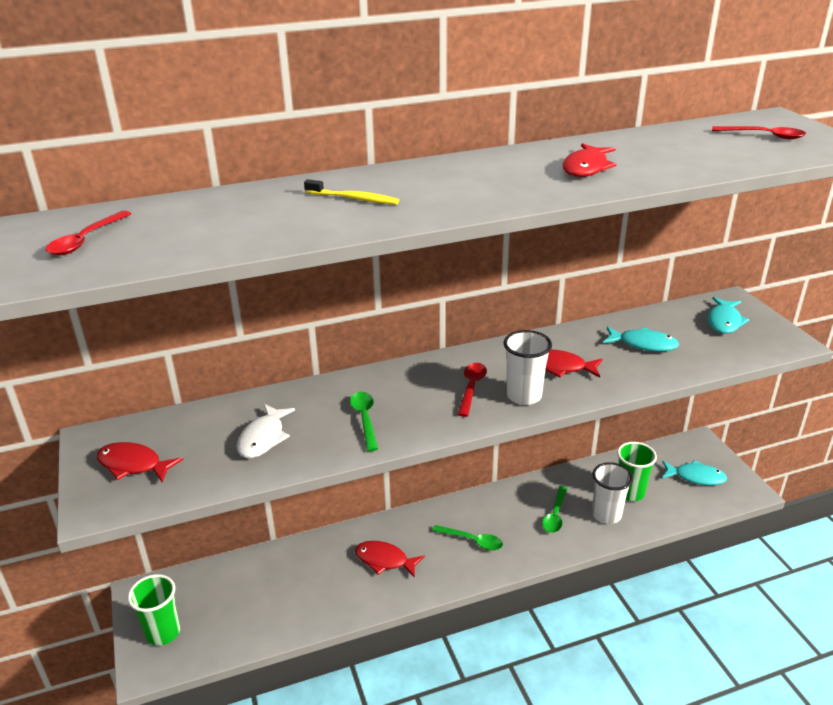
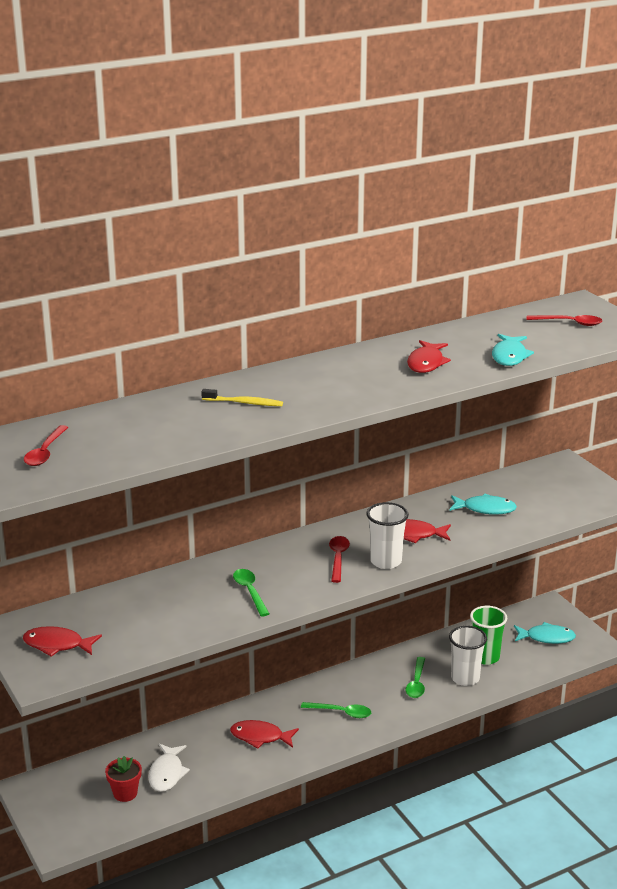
camera: 10 degrees left, 5 degrees down
(163, 632) = (64, 816): green cup -> none
(232, 612) = (125, 793): none -> red flower pot
(263, 438) = (164, 614): white fish -> white fish (167, 773)
(724, 321) = (556, 483): turquoise fish -> turquoise fish (509, 356)

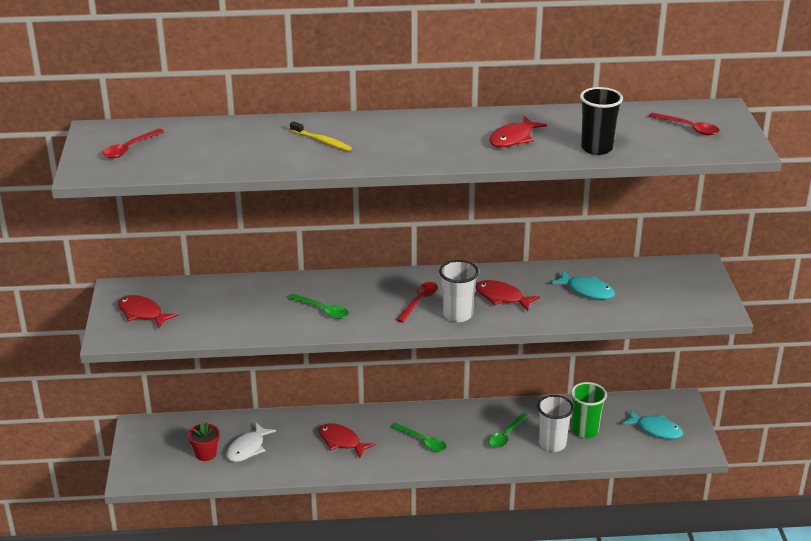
camera: 25 degrees right, 5 degrees up
(250, 591) = (323, 310): green spoon -> green spoon turned 120 degrees clockwise
(509, 356) = (597, 148): turquoise fish -> black cup

